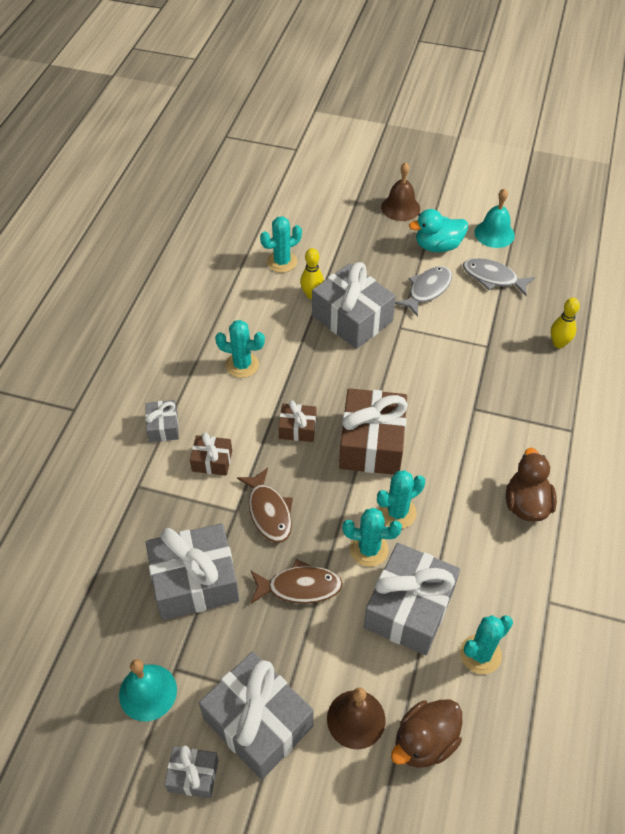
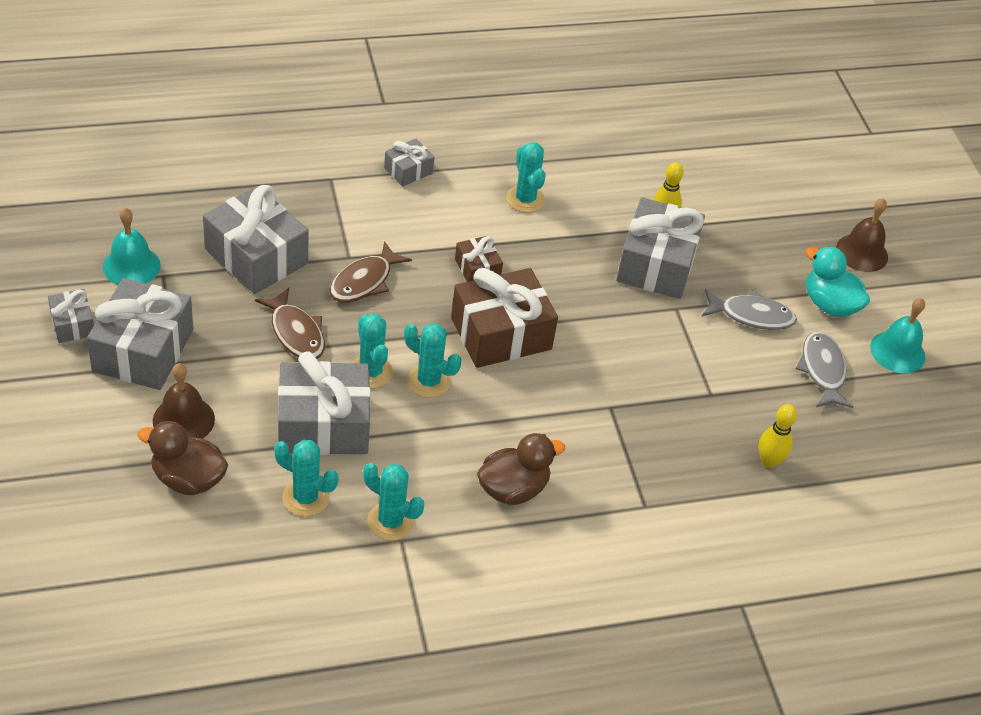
camera: 55 degrees right, 5 degrees down
(212, 461) = (394, 219): brown gift -> none
(282, 262) = (689, 181): turquoise cactus -> turquoise cactus (390, 521)

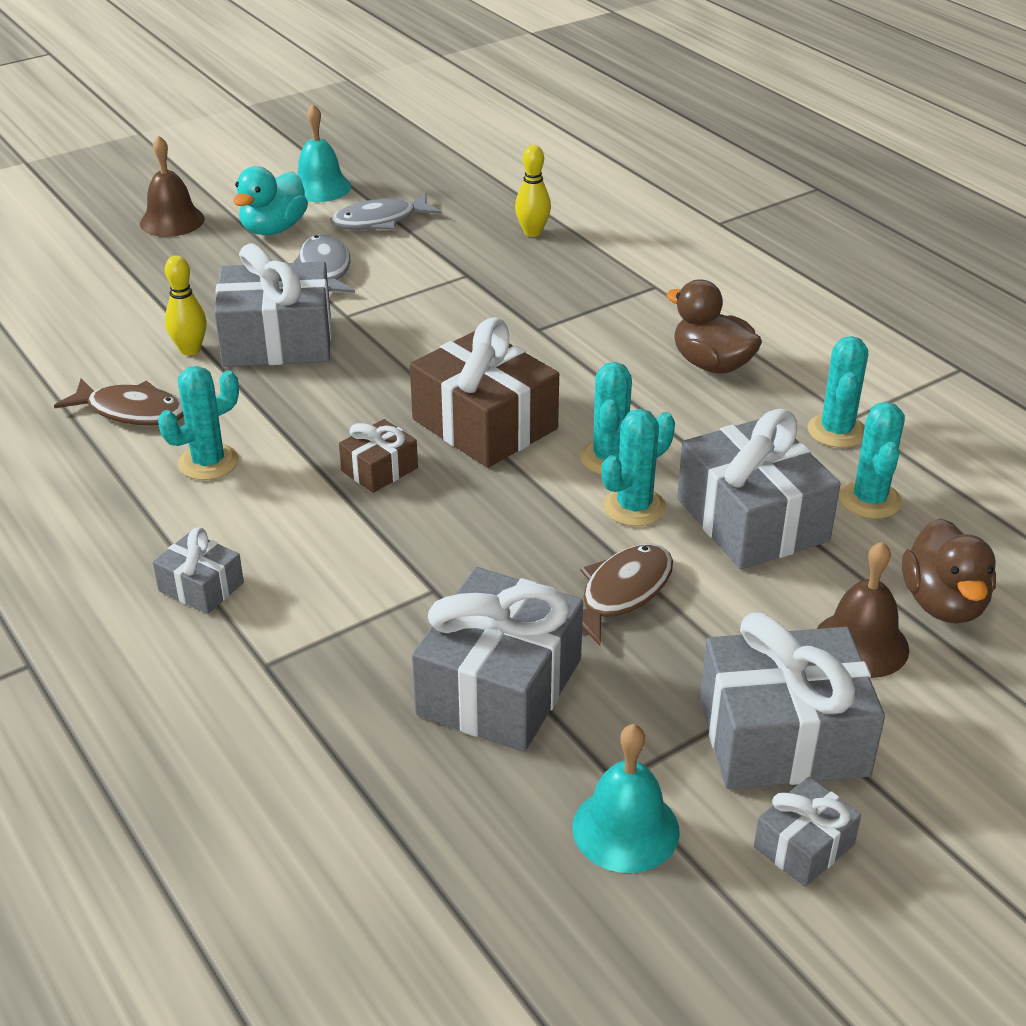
camera: 105 degrees left, 10 degrees down
(364, 281) = (474, 560): brown fish -> brown fish (132, 411)

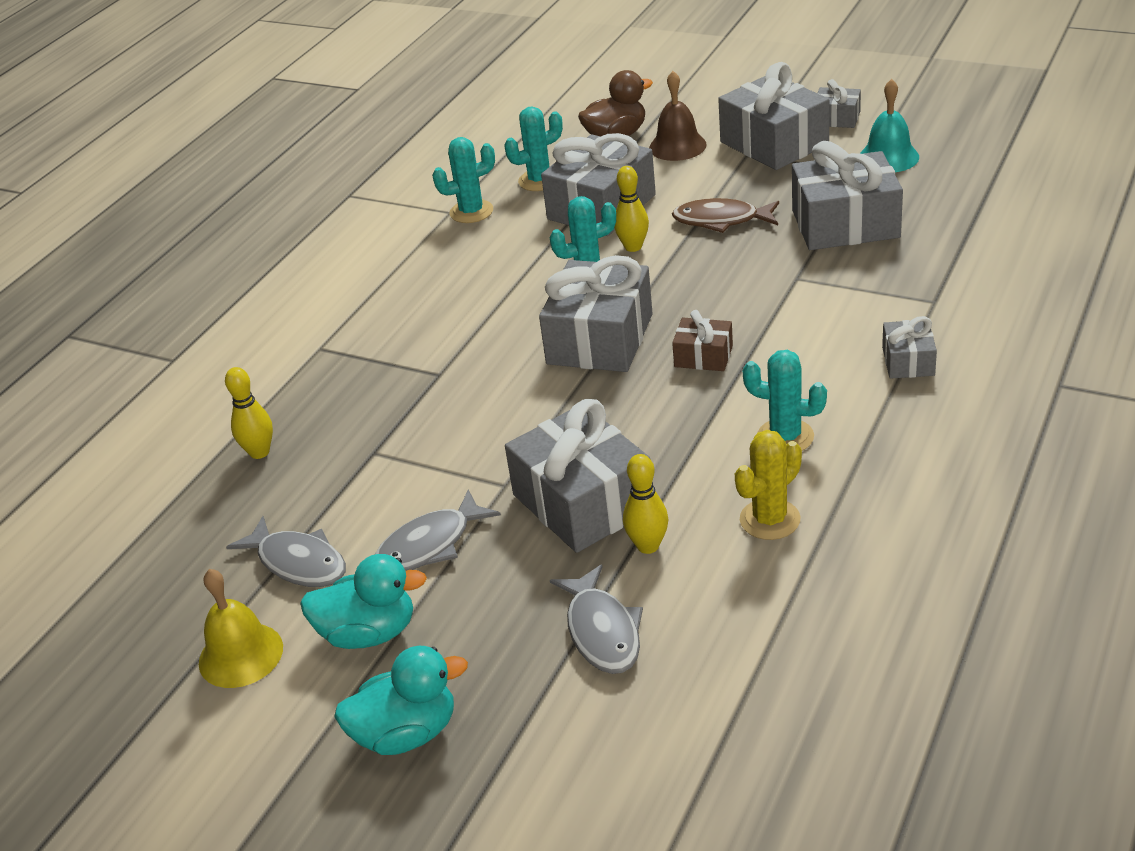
camera: 115 degrees left, 0 degrees up
(132, 411) = (770, 520): brown fish -> yellow cactus
(142, 305) = (602, 631): none -> grey fish
(172, 221) = (406, 733): brown bell -> turquoise duck
(320, 187) = (241, 655): turquoise bell -> yellow bell
(484, 424) = (600, 339): brown gift -> grey gift
(634, 507) = (633, 247): turquoise cactus -> yellow bowling pin
(711, 364) = (426, 281): brown duck -> none

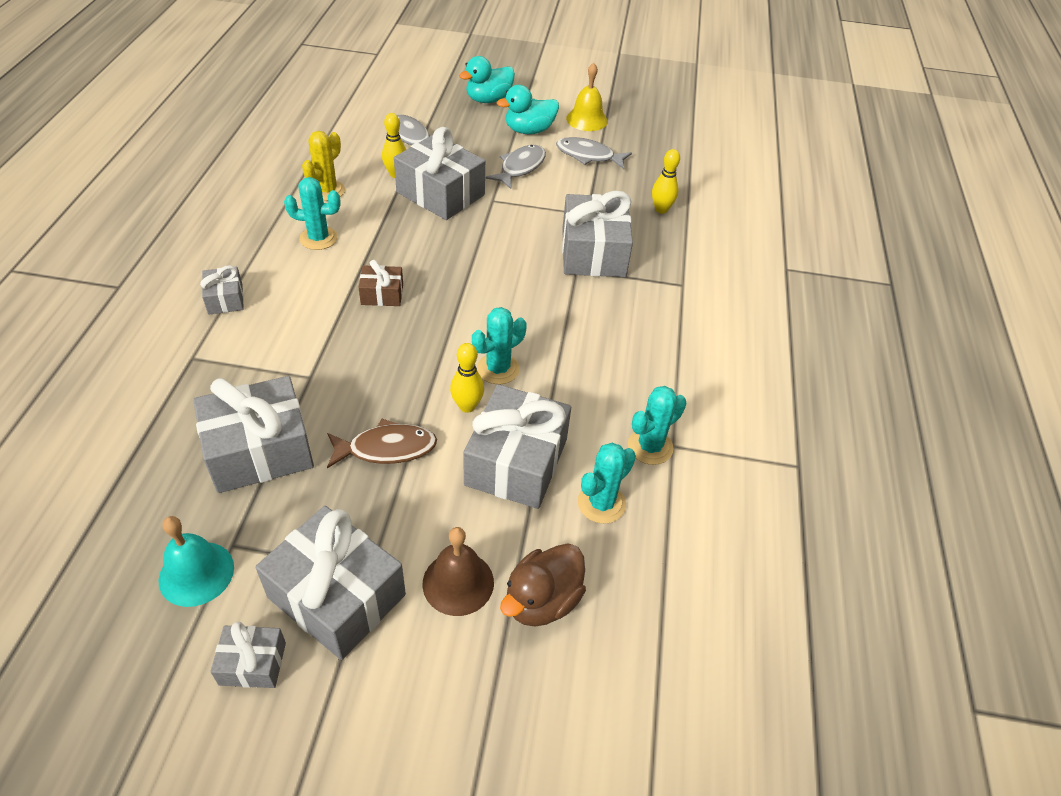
camera: 155 degrees right, 10 degrees up
(600, 339) = (466, 305): grey gift -> grey gift (593, 252)

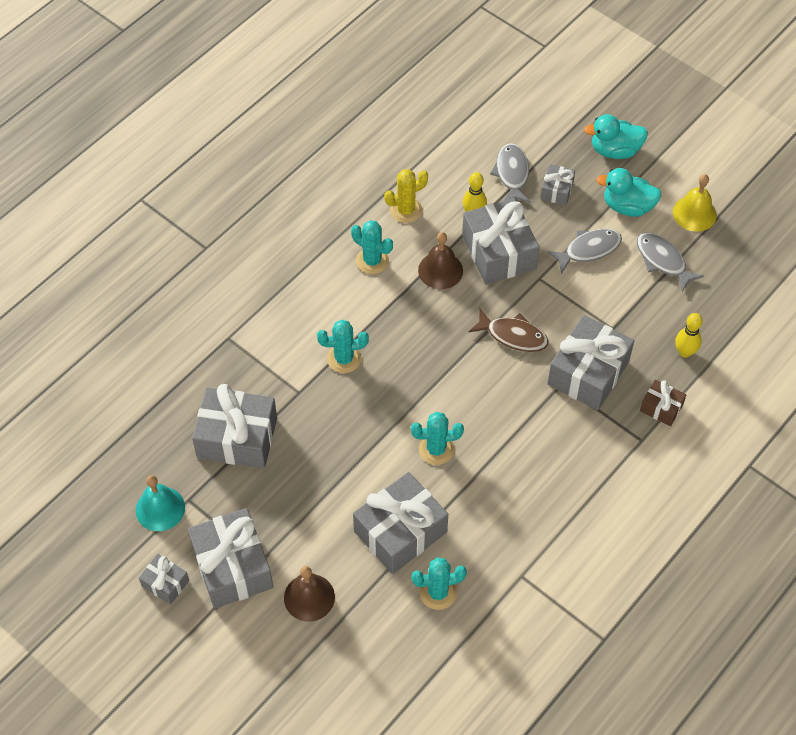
camera: 35 degrees right, 10 degrees up
(225, 299) = (274, 293): grey gift -> grey gift (556, 190)
(382, 294) = (390, 340): brown gift -> brown gift (661, 408)
(387, 448) = (319, 477): brown fish -> brown fish (513, 335)
(394, 224) = (440, 270): none -> brown bell
(467, 406) = (394, 470): yellow bowling pin -> none
(542, 601) = (353, 637): brown duck -> none
(650, 447) = (504, 568): turquoise cactus -> turquoise cactus (344, 359)

